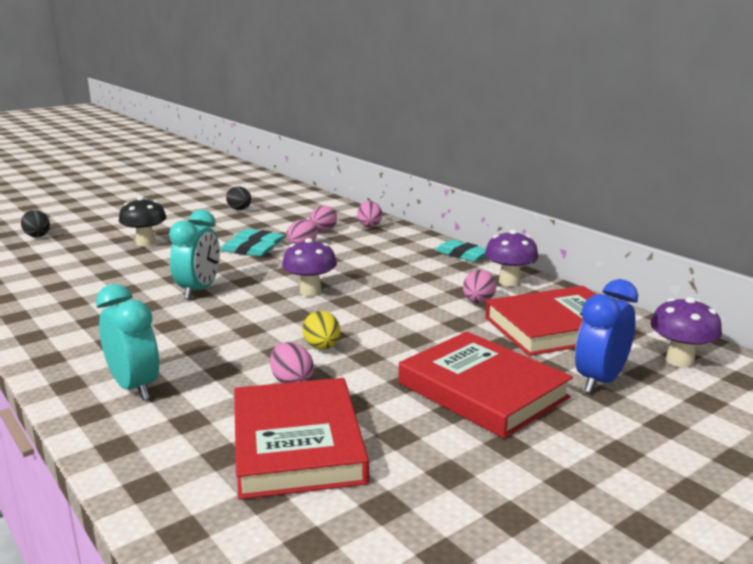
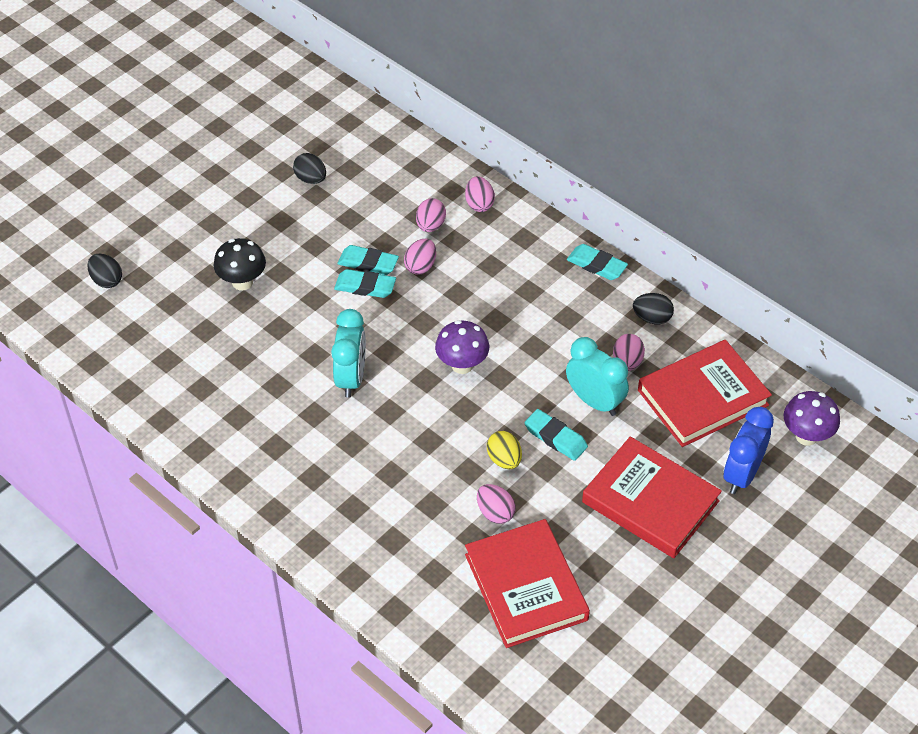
camera: 10 degrees left, 30 degrees up
(134, 387) = (370, 539): turquoise clock -> turquoise clock (594, 401)
(385, 338) = (555, 437): none -> turquoise eraser
(509, 282) = (652, 318): purple mushroom -> black egg

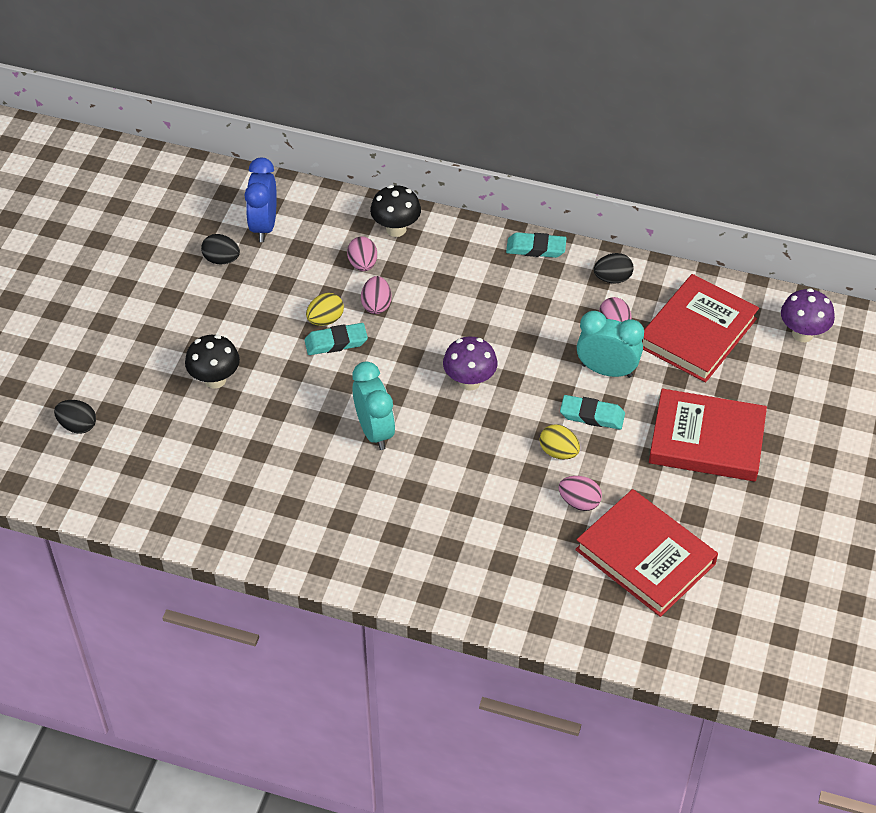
camera: 25 degrees left, 0 degrees up
(368, 263) = (325, 320): turquoise eraser -> yellow egg
(479, 204) = (396, 229): pink egg -> black mushroom
(741, 474) = (769, 387): blue clock -> blue clock (264, 226)

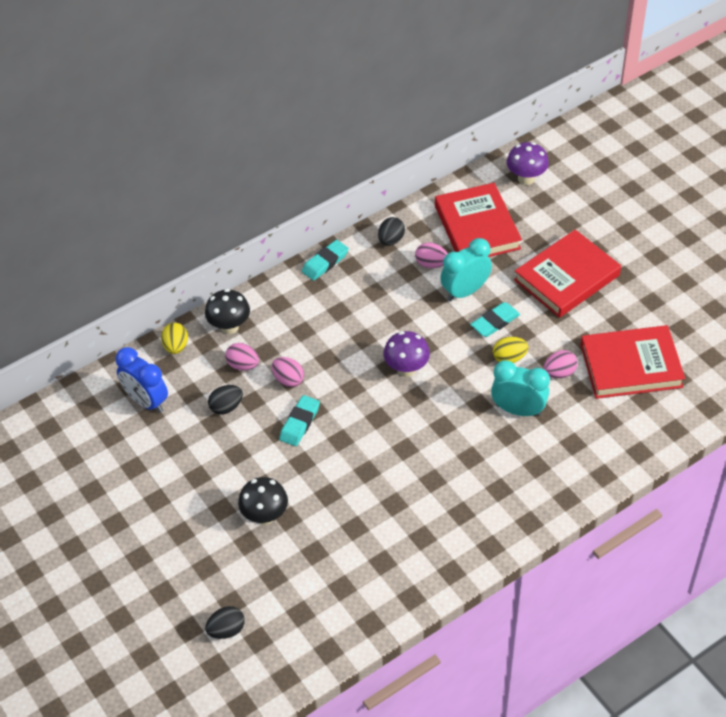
camera: 50 degrees left, 0 degrees up
(221, 259) = (153, 446): black egg -> black egg (226, 407)
(325, 320) = (273, 417): yellow egg -> yellow egg (176, 346)
(374, 431) = (400, 448): turquoise clock -> turquoise clock (518, 410)

